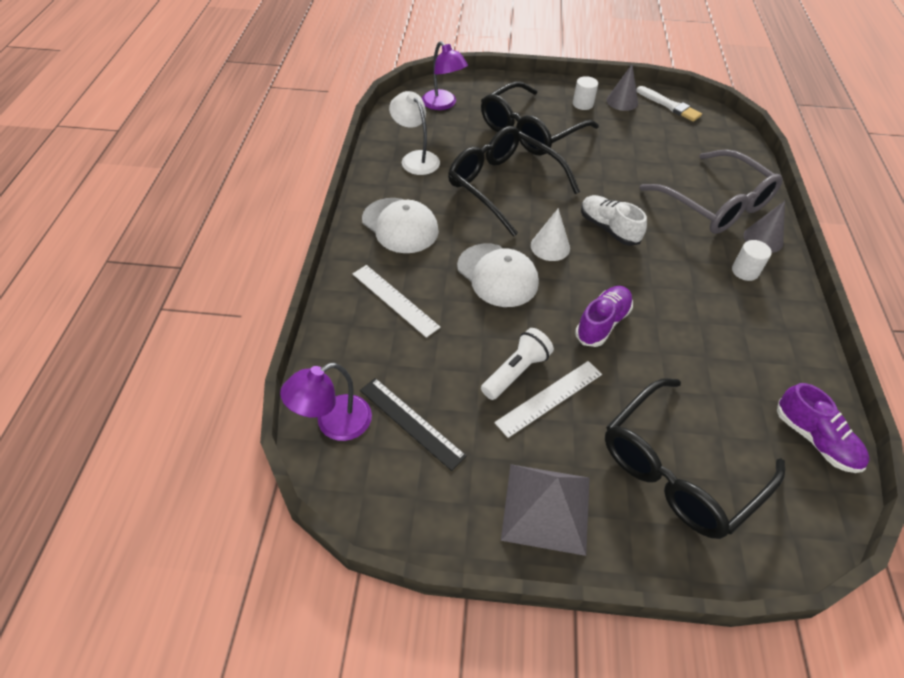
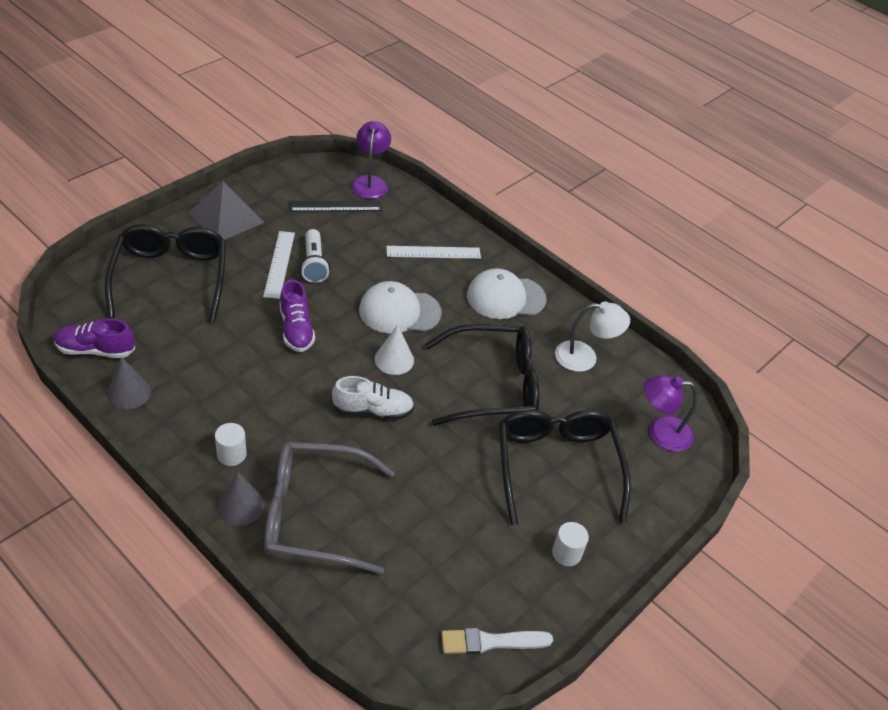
camera: 125 degrees right, 5 degrees down
(622, 101) = (540, 598): grey cone -> grey cone (129, 392)

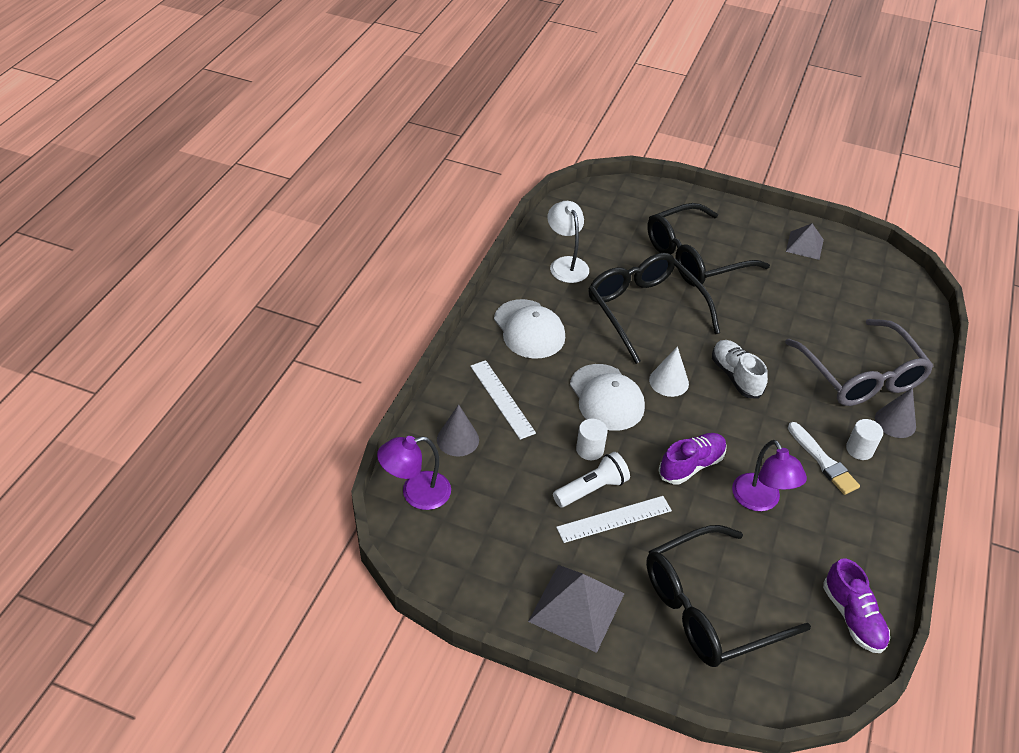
camera: 110 degrees left, 0 degrees up
(129, 392) = (871, 558): grey cone -> grey cone (458, 439)
(335, 206) = (483, 509): black ruler -> none
(491, 642) = (860, 258): white brush -> white brush (823, 461)
(539, 592) = (804, 245): none -> grey pyramid
(566, 553) = (763, 238): white cylinder -> white cylinder (590, 449)
(661, 433) = (613, 211): purple lamp -> purple lamp (760, 501)

